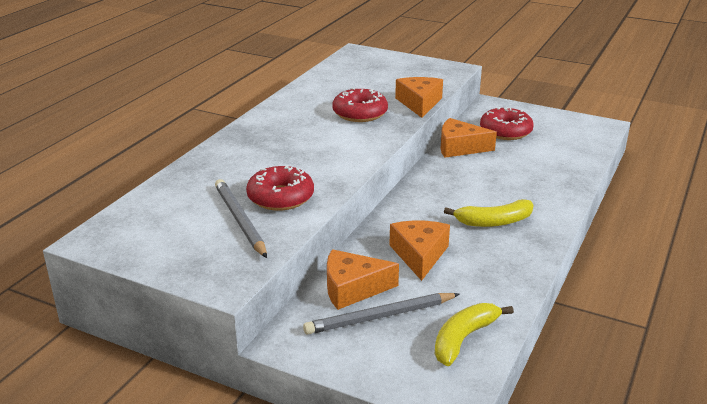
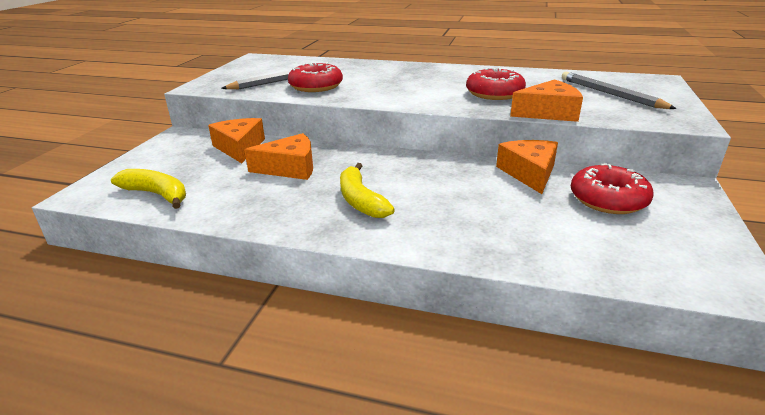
camera: 80 degrees right, 0 degrees up
(380, 316) = (199, 160): grey pencil -> grey pencil (610, 94)

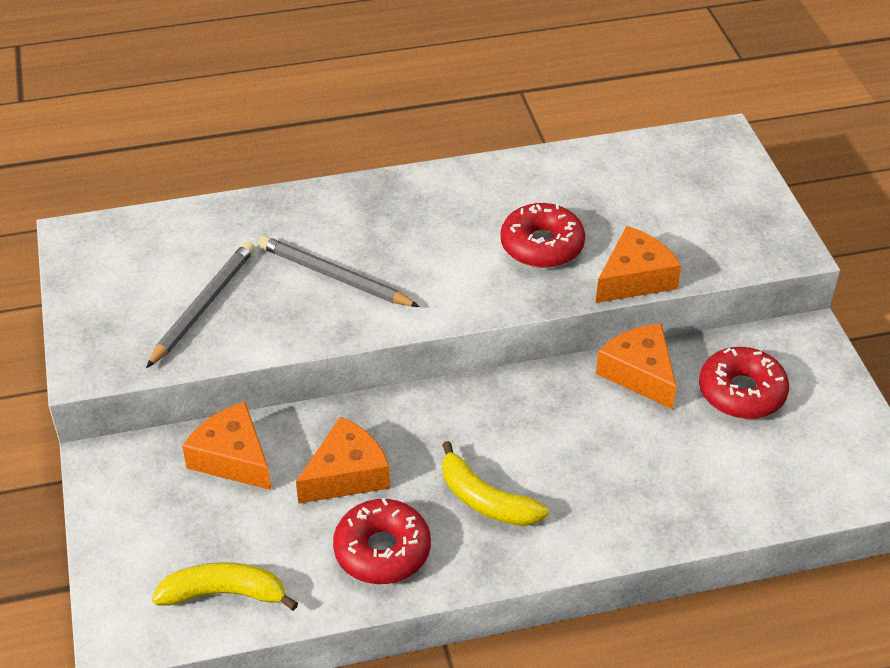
camera: 30 degrees left, 15 degrees up
(316, 86) = (277, 305): red donut -> red donut (382, 550)
(610, 94) = (683, 201): grey pencil -> grey pencil (335, 276)

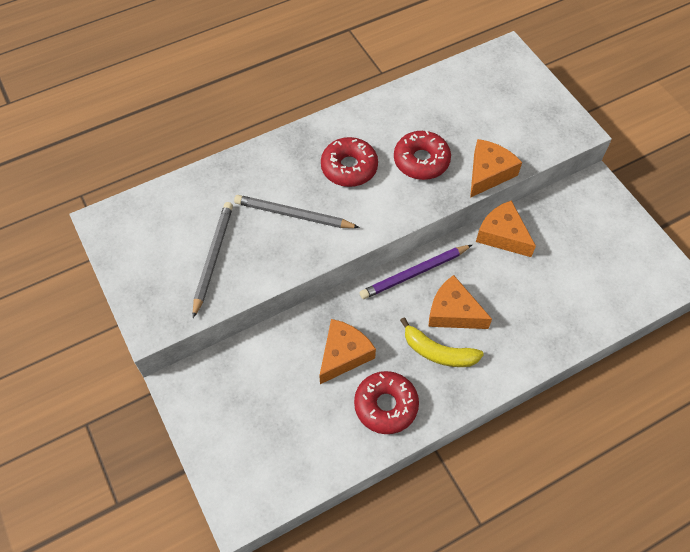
camera: 15 degrees left, 15 degrees up
(225, 593) = (296, 463): yellow banana -> none
(232, 458) = (265, 361): orange cheese -> orange cheese (453, 312)
(489, 395) = (414, 273): none -> purple pencil
(741, 392) = (568, 235): red donut -> red donut (349, 167)

